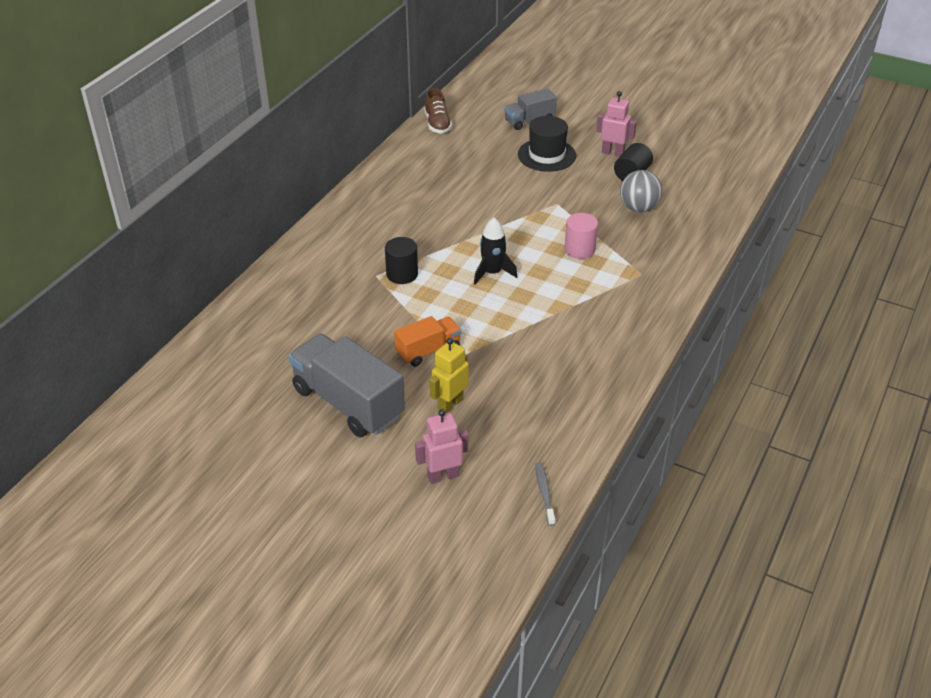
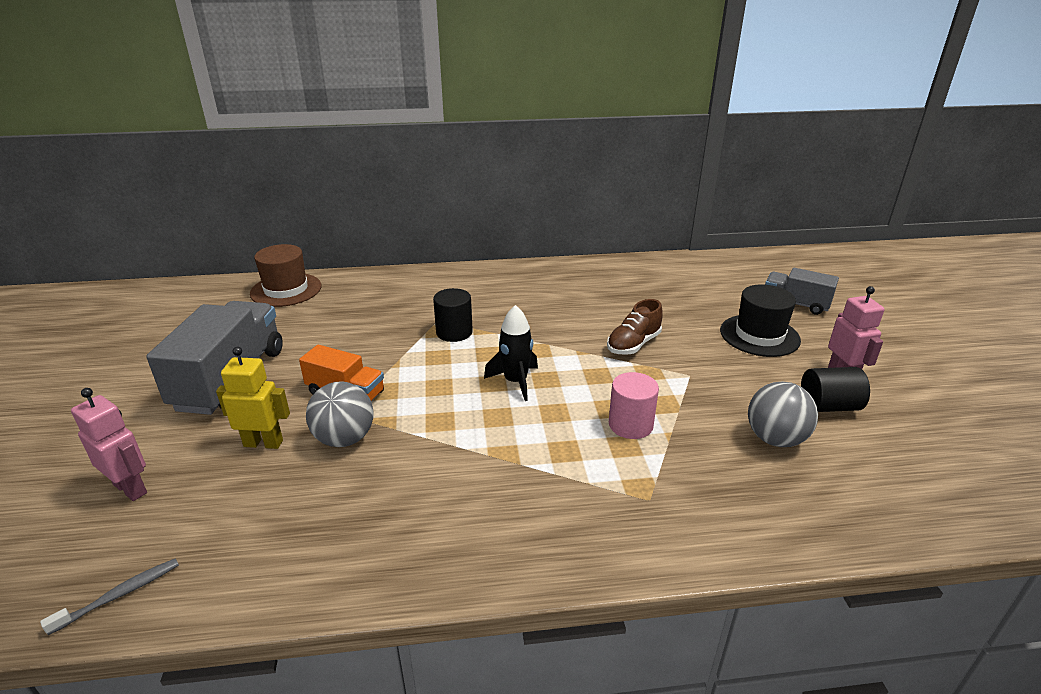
camera: 55 degrees right, 10 degrees down
(225, 338) = (286, 290): none -> brown hat
(437, 124) = (701, 264): brown shoe -> brown shoe (633, 344)
(481, 367) = (344, 439): none -> grey ball

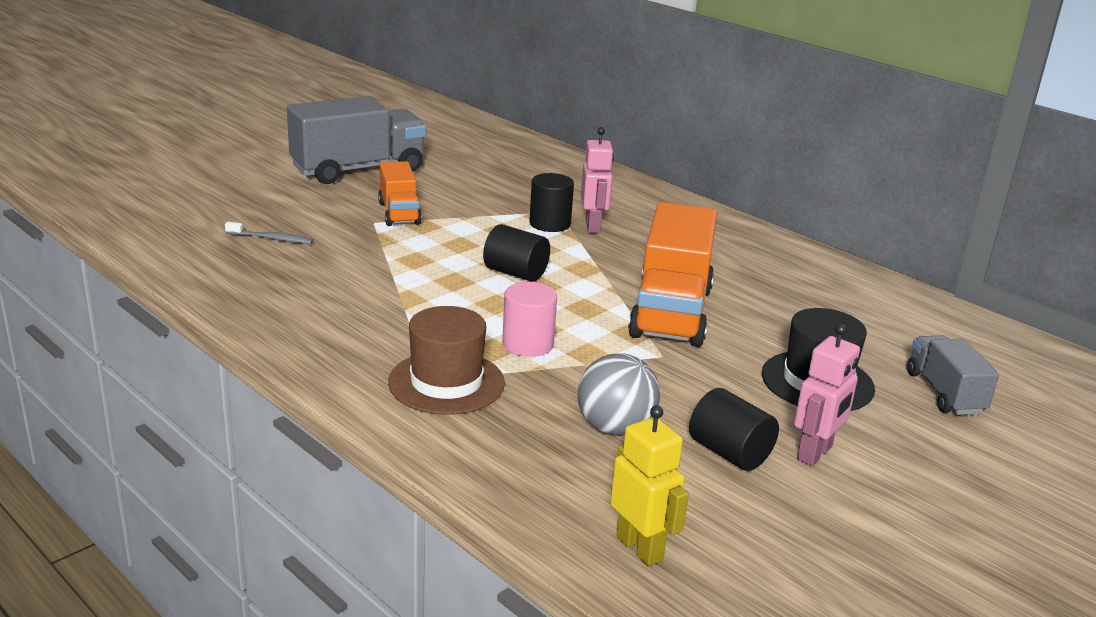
camera: 50 degrees right, 5 degrees down
(119, 595) = (127, 224): grey toothbrush -> grey toothbrush (271, 238)
(131, 488) = (212, 188): pink robot -> pink robot (593, 226)
(263, 443) = (304, 208): yellow robot -> yellow robot (640, 548)
(286, 290) = (501, 140): brown hat -> brown hat (446, 382)
(344, 439) = (345, 232): grey ball -> none
(515, 381) = (515, 273): black rocket -> black cylinder
(633, 344) = (671, 312): brown shoe -> orange truck

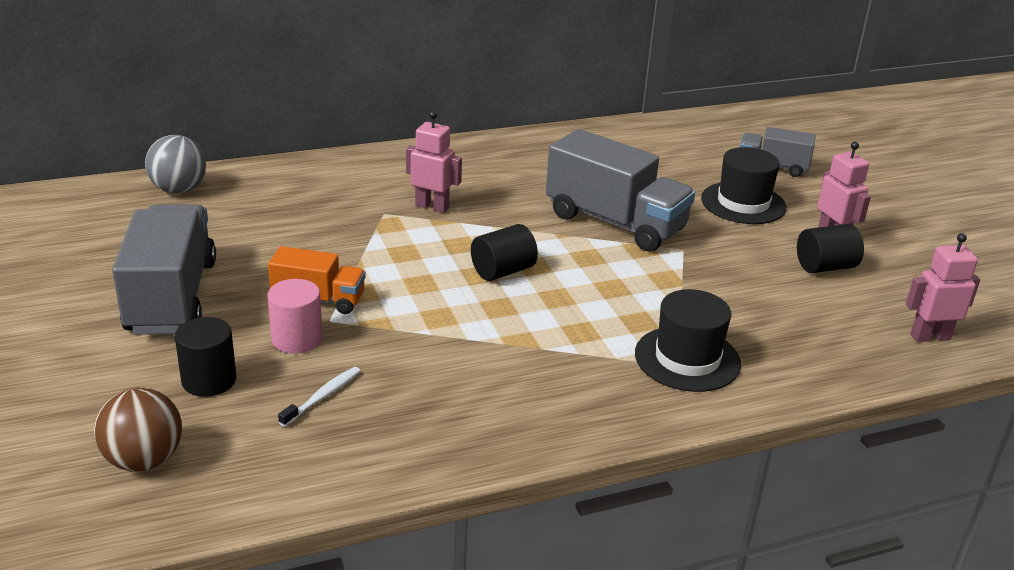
camera: 65 degrees left, 5 degrees up
(166, 202) = (144, 460): none -> brown ball
(271, 238) = (323, 396): grey toothbrush -> white toothbrush
(446, 382) = (687, 359): brown hat -> black hat
(528, 344) = (638, 302): pink cylinder -> pink cylinder (297, 339)
(550, 224) = (410, 225): black cylinder -> black cylinder (209, 380)
(615, 428) = (781, 301): grey ball -> grey ball (179, 190)
(640, 548) = (930, 336): yellow robot -> pink robot
(671, 312) = (615, 223): orange truck -> grey truck

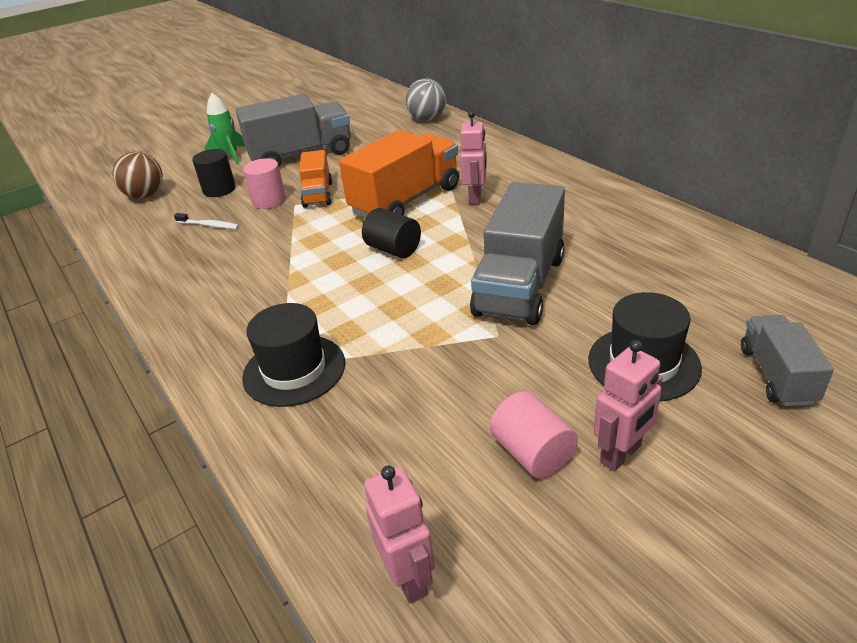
camera: 80 degrees right, 5 degrees up
(87, 362) = (230, 156): none -> green rocket
(398, 245) = (406, 200): none -> orange truck
(825, 267) = (532, 453): black cylinder -> pink cylinder

